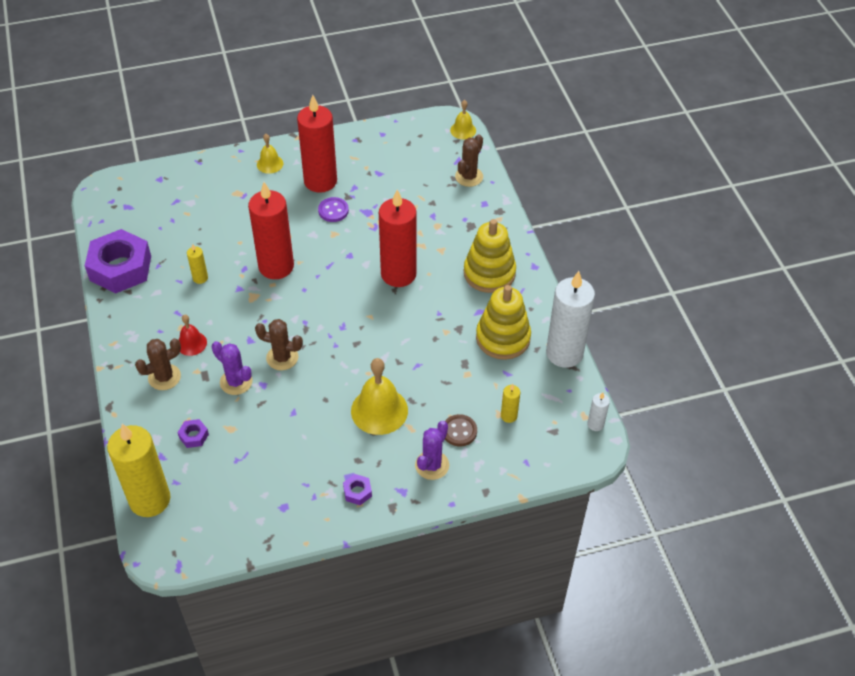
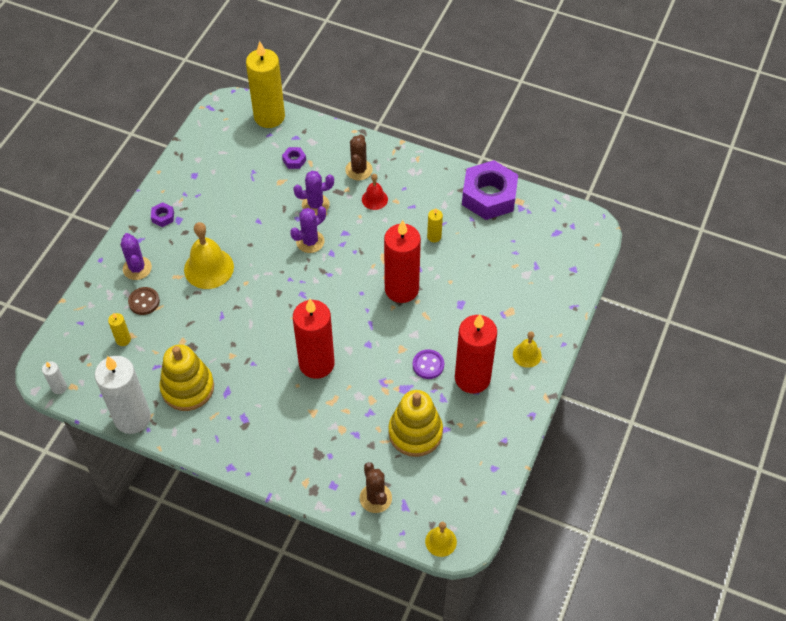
camera: 130 degrees right, 5 degrees up
(282, 357) = (310, 241): brown cactus -> purple cactus
(489, 273) = (256, 428): yellow stacking toy -> yellow stacking toy (415, 432)

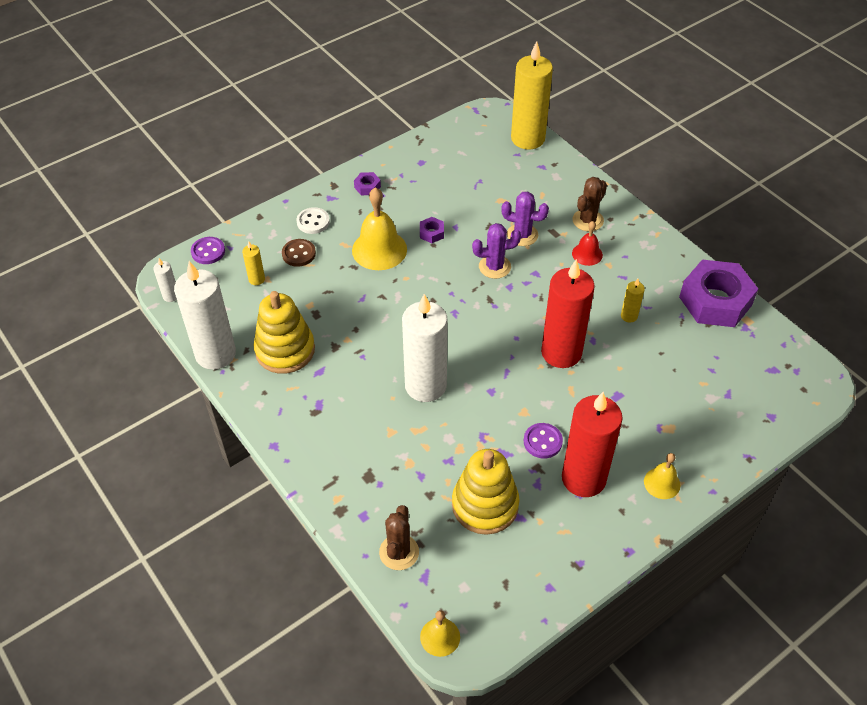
camera: 30 degrees right, 5 degrees down
(64, 335) = (208, 251): none -> purple button
(137, 268) = (313, 222): purple cactus -> white button
(294, 160) = (527, 186): purple nut -> purple nut (431, 233)
(316, 363) = (425, 386): red candle -> white candle

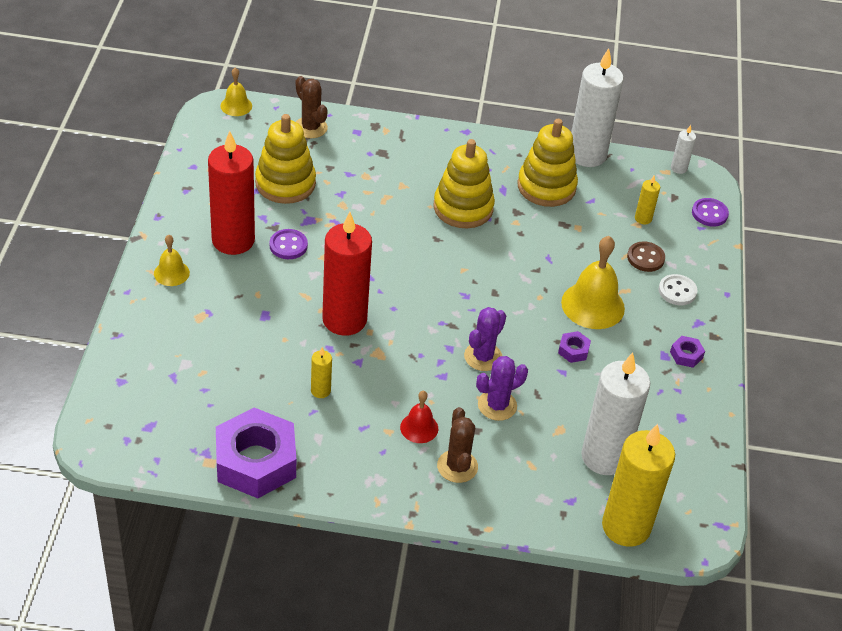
camera: 130 degrees right, 5 degrees down
(370, 378) = (463, 208): none -> yellow stacking toy
(425, 386) = (417, 228): white candle -> white candle (604, 457)

